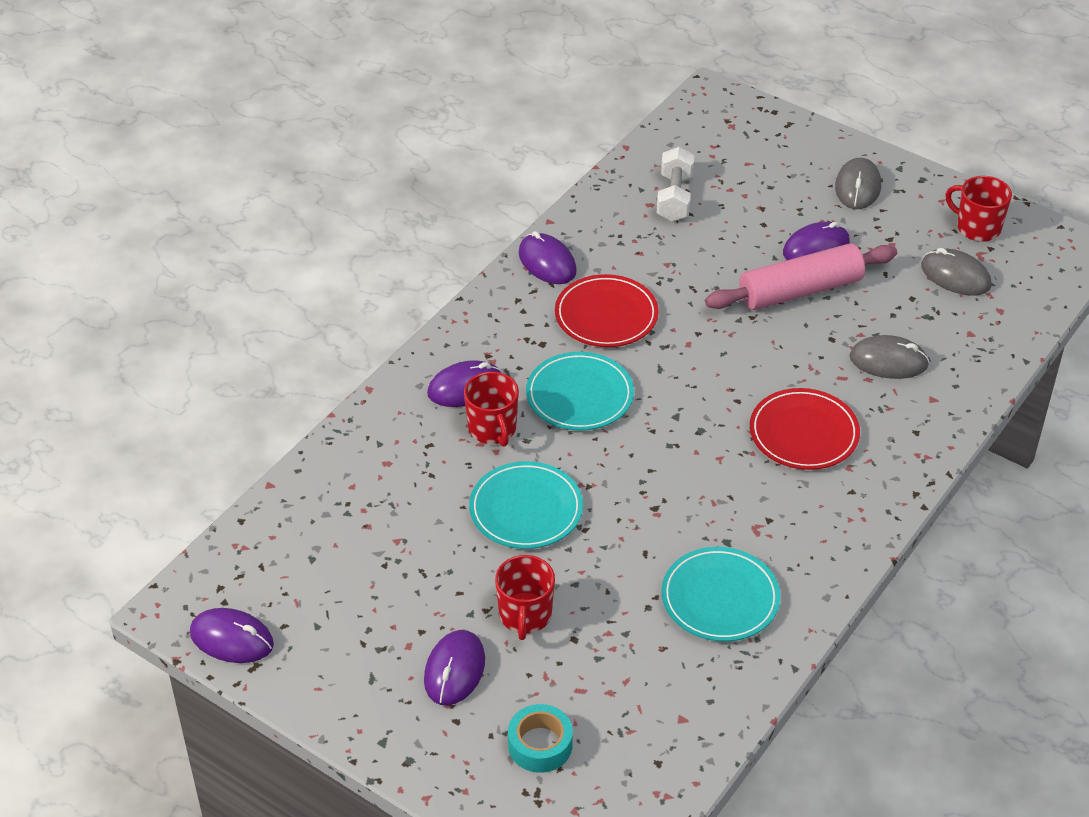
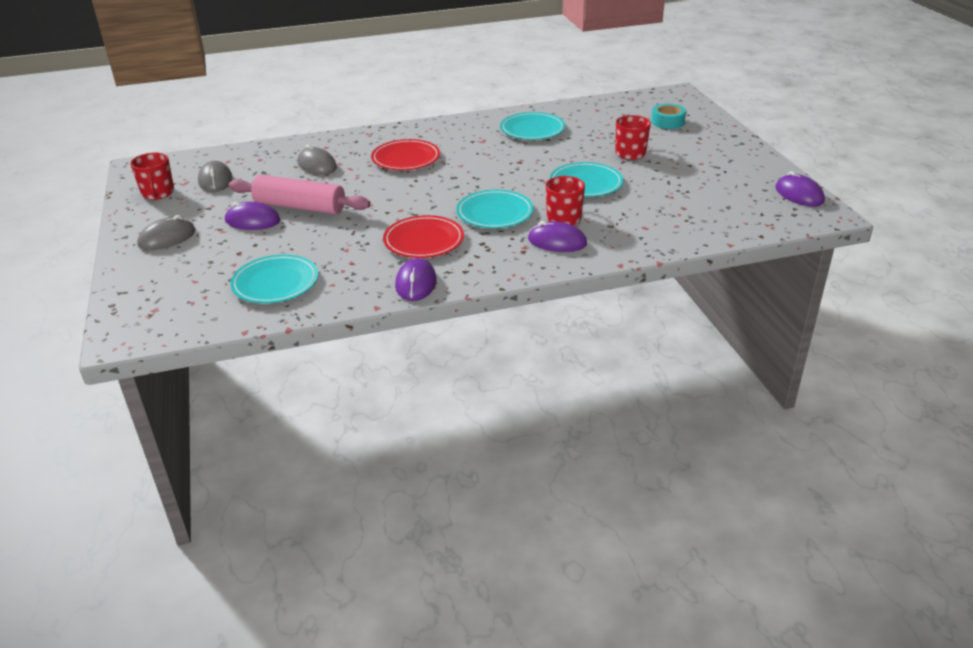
camera: 140 degrees left, 10 degrees down
(454, 670) = (685, 150): purple mouse -> none
(674, 198) = (275, 283): white dumbbell -> turquoise plate

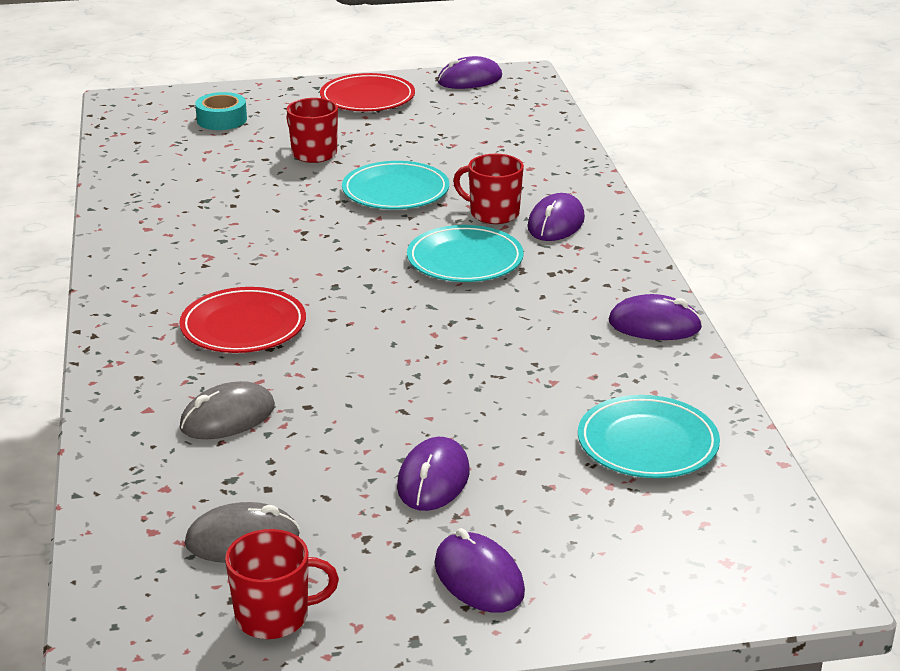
camera: 85 degrees left, 5 degrees down
(167, 238) = (479, 578): grey mouse -> purple mouse
(300, 207) = (393, 430): pink rolling pin -> none
(423, 240) = (536, 316): red plate -> red plate (367, 98)
(532, 129) = (188, 214): turquoise plate -> none

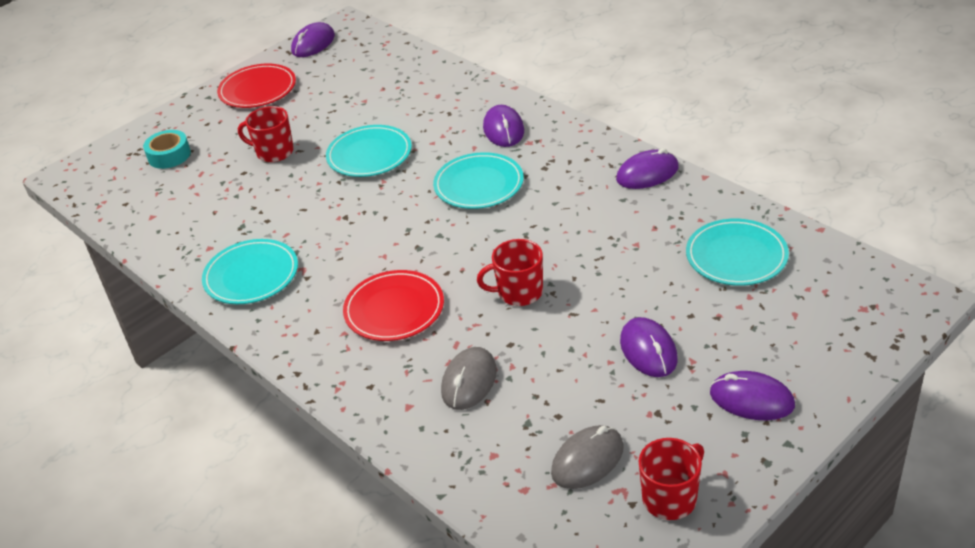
camera: 30 degrees left, 10 degrees up
(161, 242) = (251, 275): none -> turquoise plate
(493, 213) = (455, 141): red mug -> red mug (519, 292)

